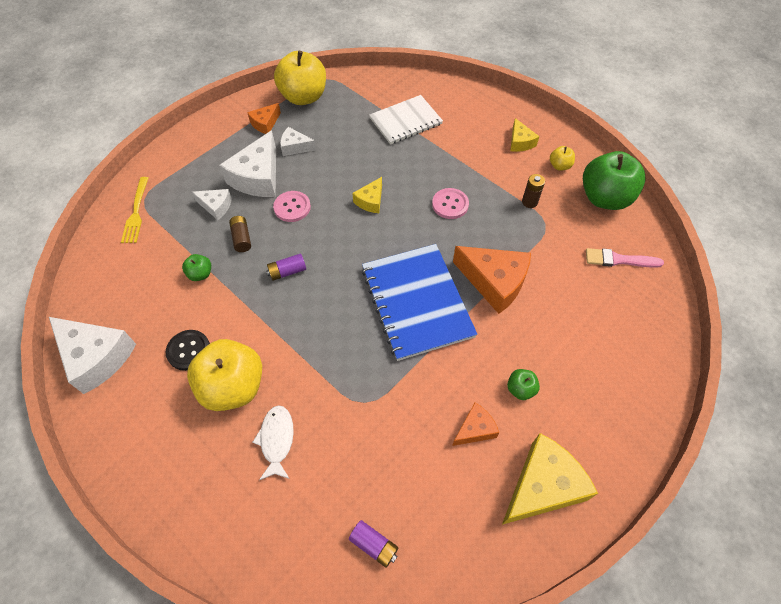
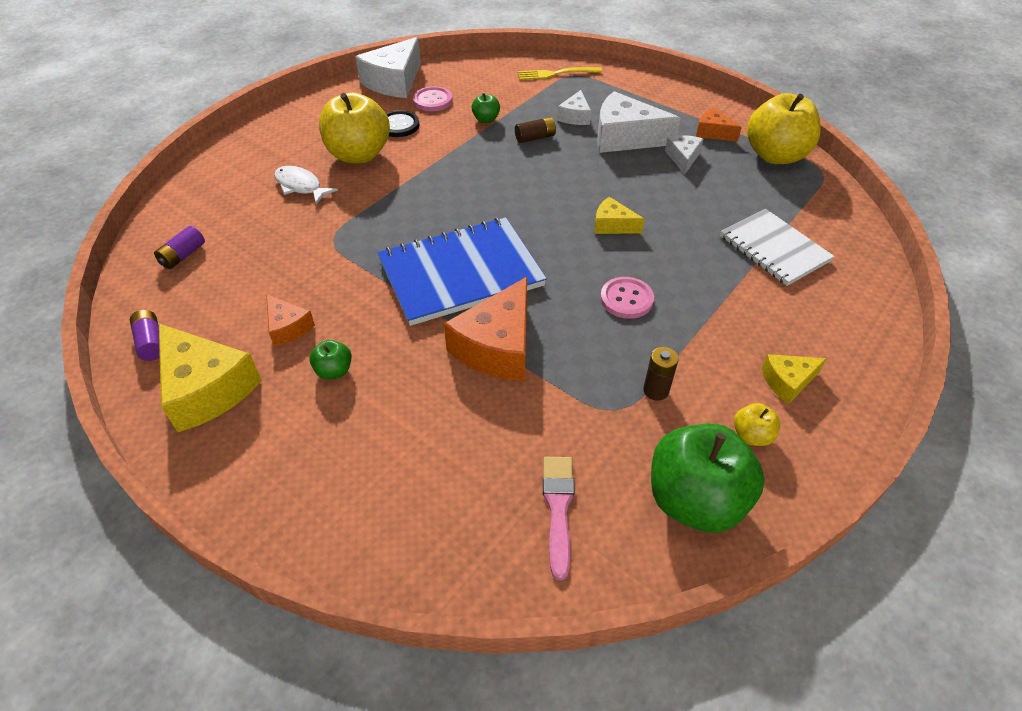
camera: 85 degrees right, 10 degrees down
(276, 440) = (300, 186): white fish -> white fish turned 135 degrees counterclockwise
(287, 271) = (495, 172): purple battery -> purple battery (151, 342)
(292, 207) = (586, 166): pink button -> pink button (433, 100)

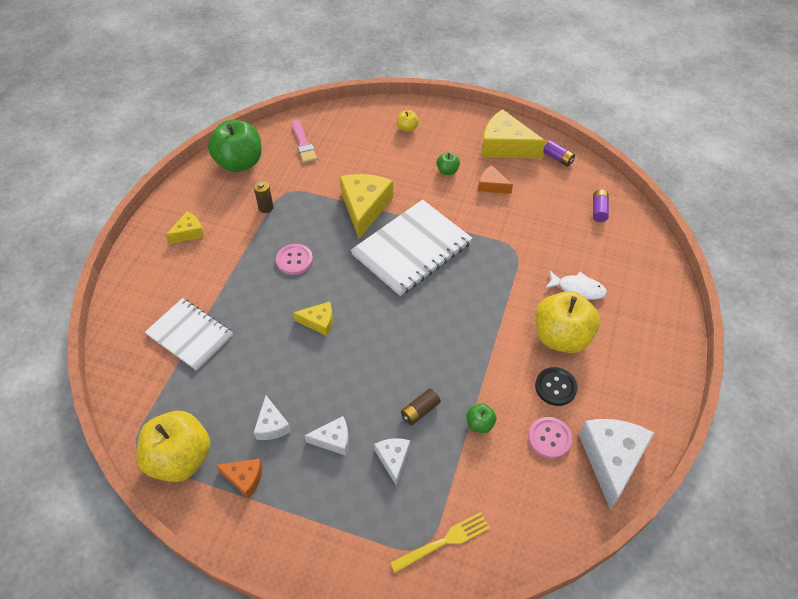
camera: 160 degrees right, 5 degrees up
(460, 273) = (412, 249): blue notebook -> white notebook
(498, 346) = (364, 208): orange cheese -> yellow cheese
(625, 137) = (333, 439): white cheese -> white cheese, size x0.53
(751, 435) = (211, 198): yellow apple -> yellow apple (407, 128)

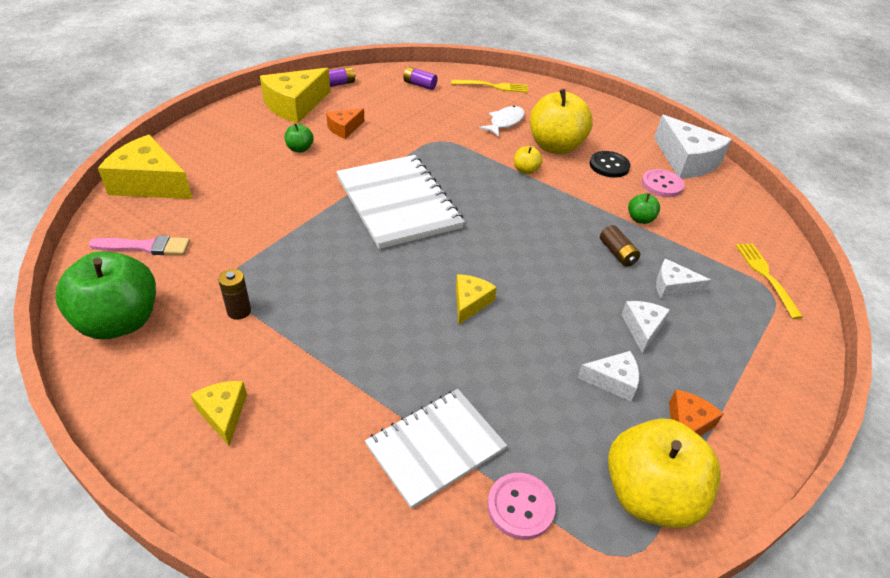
camera: 75 degrees left, 10 degrees down
(294, 260) = (357, 303): pink button -> pink button (520, 507)
(364, 208) = (309, 221): yellow cheese -> yellow cheese (150, 183)
(407, 128) = (205, 157): yellow apple -> yellow apple (525, 170)
(611, 459) = (686, 161): white cheese -> white cheese turned 150 degrees counterclockwise
(640, 264) = (492, 86): none -> yellow fork

